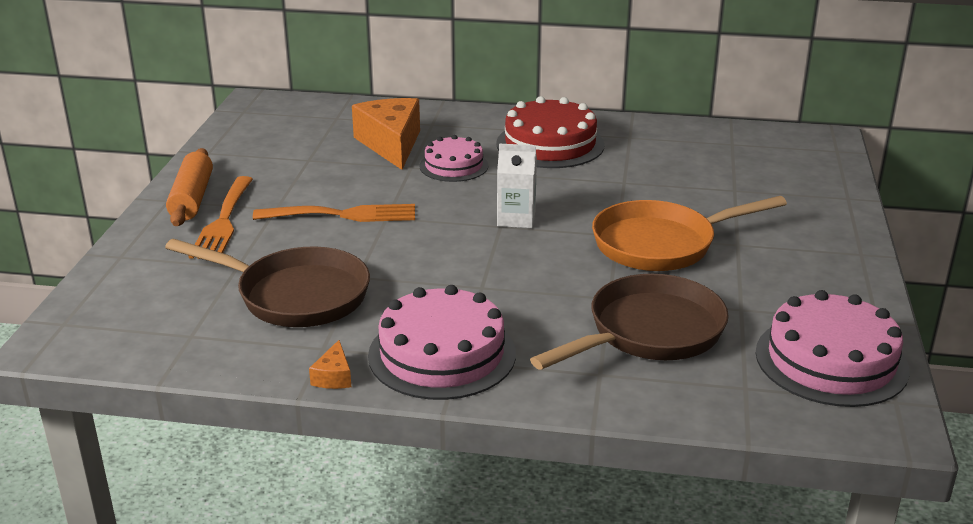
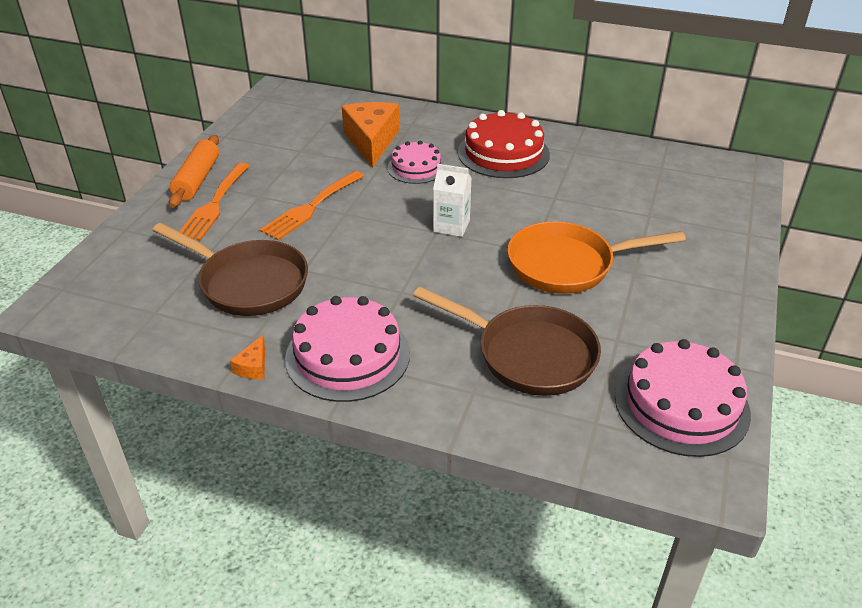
camera: 10 degrees right, 10 degrees up
(343, 215) = (311, 207): orange fork -> orange fork turned 120 degrees clockwise
(649, 332) = (529, 355): brown pan -> brown pan turned 60 degrees clockwise

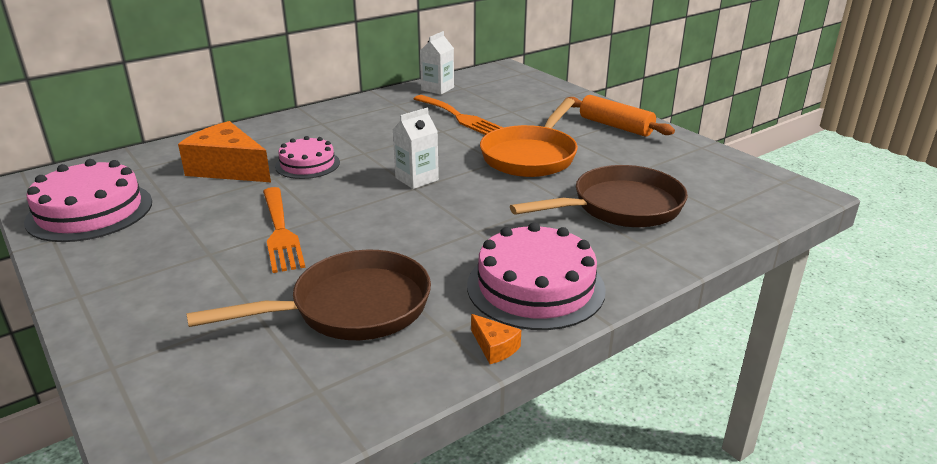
camera: 55 degrees left, 10 degrees down
(197, 180) = (104, 282): orange rolling pin -> orange rolling pin (615, 126)
(214, 205) = (175, 286): orange fork -> orange fork (459, 117)
(503, 153) = (352, 126): red cake -> none
(638, 156) = (437, 89): none -> white carton
(681, 404) = (723, 176): pink cake -> pink cake (90, 211)

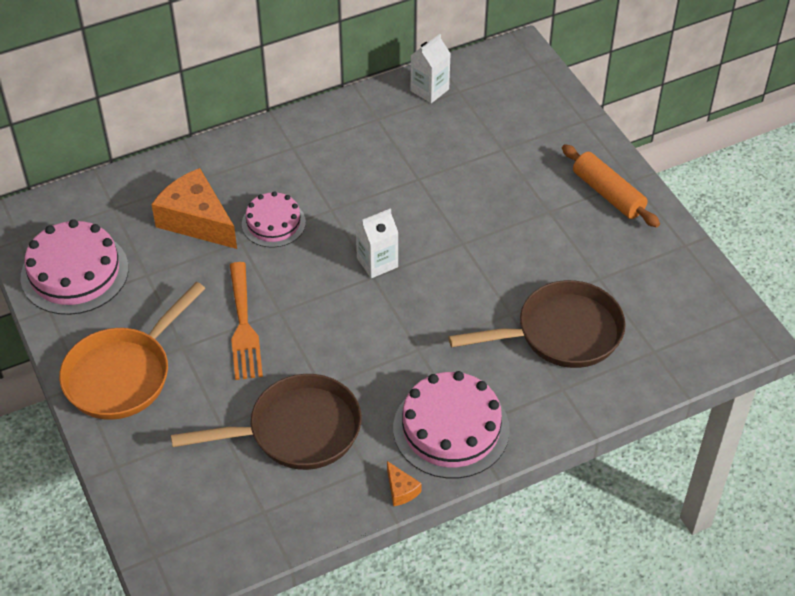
camera: 10 degrees right, 20 degrees up
(459, 117) = (442, 153): orange fork -> none
(531, 156) = (500, 238): orange pan -> orange pan (123, 374)

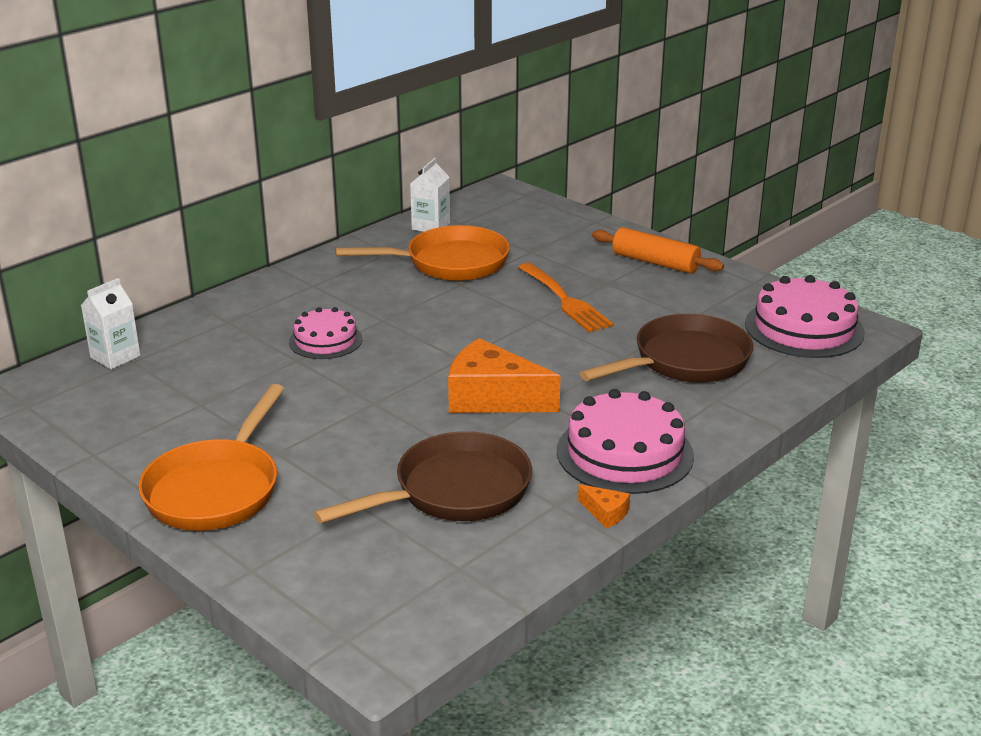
camera: 20 degrees left, 20 degrees down
(74, 272) = (111, 419): pink cake -> pink cake (804, 328)
(196, 220) = (236, 354): orange cheese -> orange cheese (492, 398)
(243, 326) = (339, 422): orange fork -> orange fork (565, 300)
(377, 262) = (457, 348): white carton -> white carton (115, 357)
(422, 147) = (450, 263): none -> orange pan

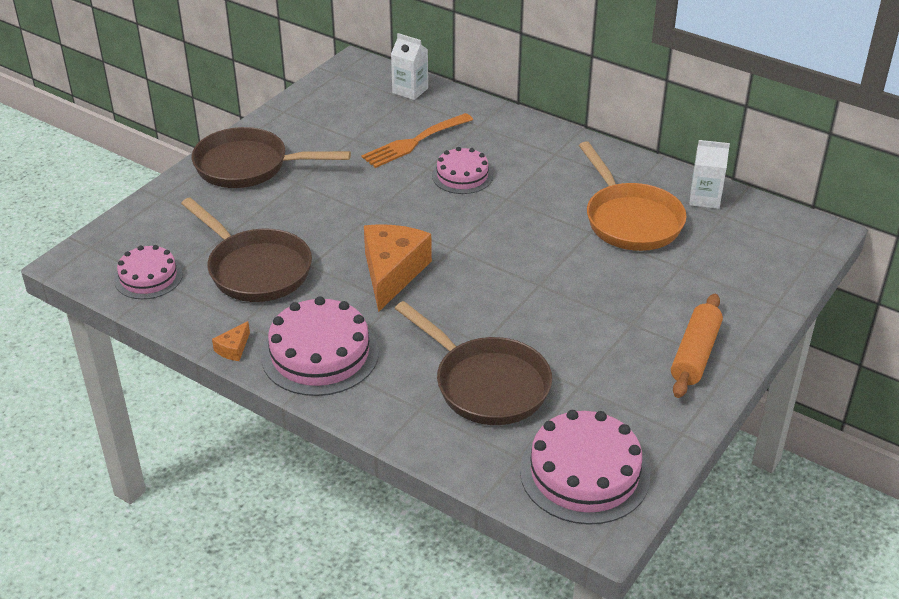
camera: 80 degrees right, 10 degrees up
(216, 489) = (248, 166): orange pan -> brown pan
(441, 581) = (148, 277): none -> pink cake
(565, 300) = (582, 298): orange fork -> orange fork (414, 142)

